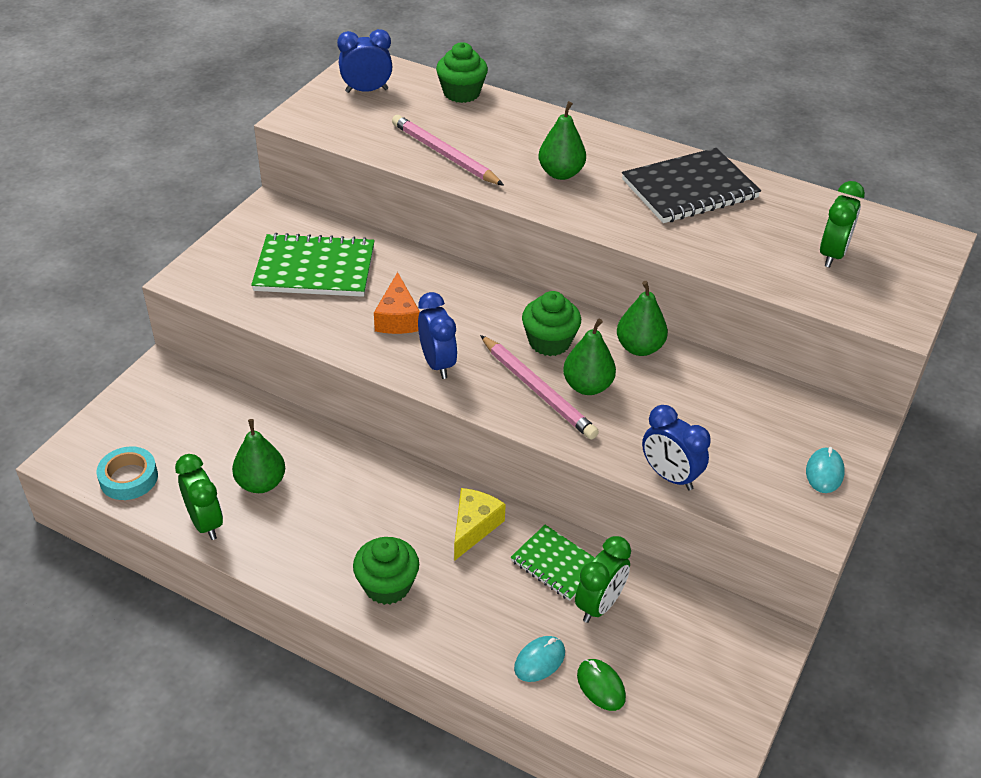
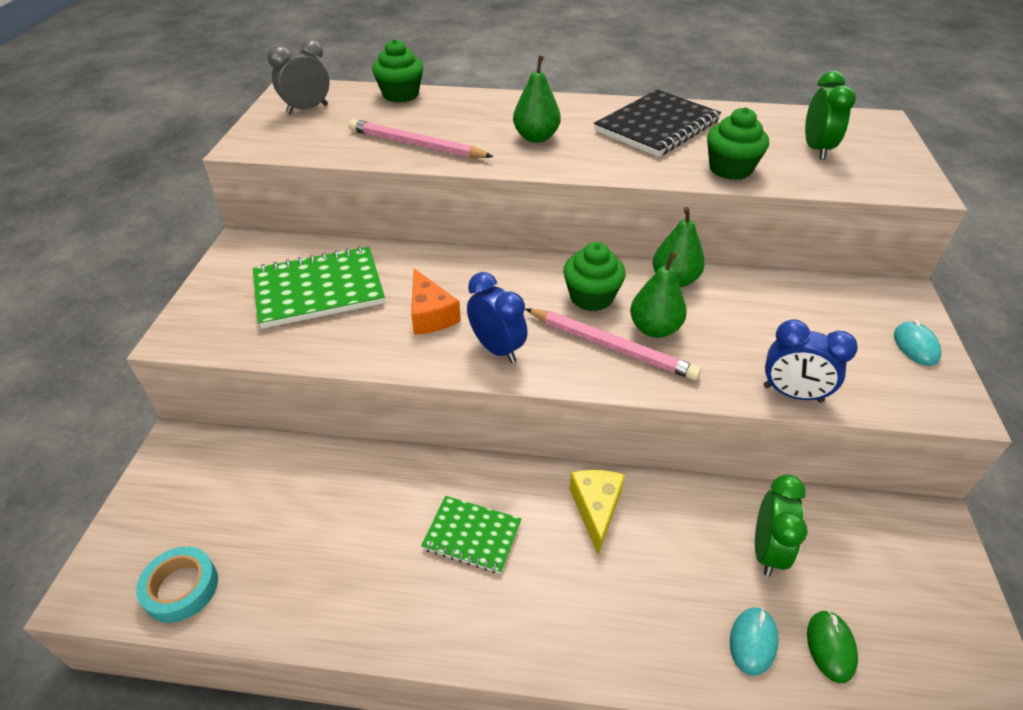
camera: 20 degrees left, 0 degrees up
(205, 522) = (299, 612): green clock -> none
(261, 483) = (345, 538): green pear -> none
(366, 90) = (307, 109): blue clock -> grey clock
(387, 585) = (545, 613): green cupcake -> green cupcake (730, 169)
(556, 564) = (699, 521): green notebook -> green notebook (472, 536)
(601, 686) = (830, 647): green mouse -> green mouse turned 60 degrees clockwise

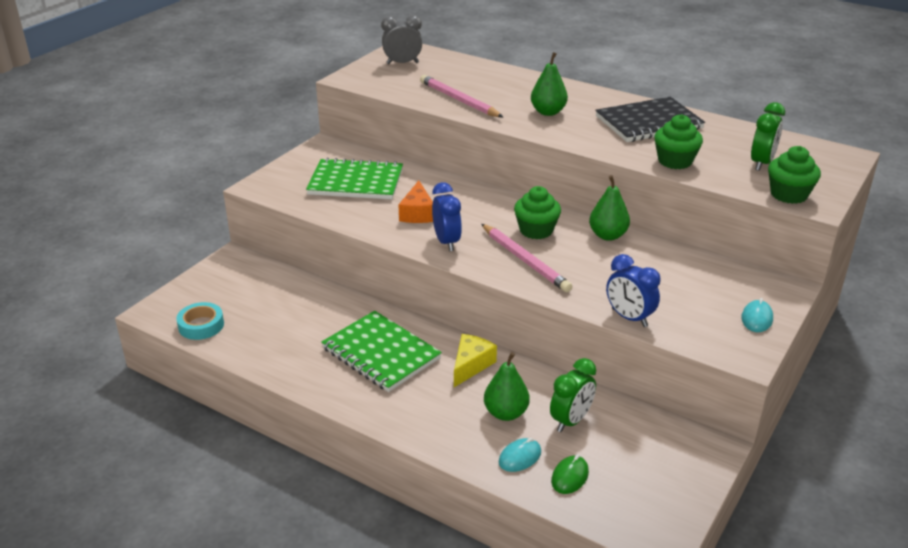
camera: 25 degrees right, 10 degrees down
(400, 95) = (474, 65): green cupcake -> green cupcake (788, 194)
(472, 536) = (381, 353): green notebook -> green notebook, size x1.68
(654, 329) = (565, 259): green pear -> green pear (506, 413)

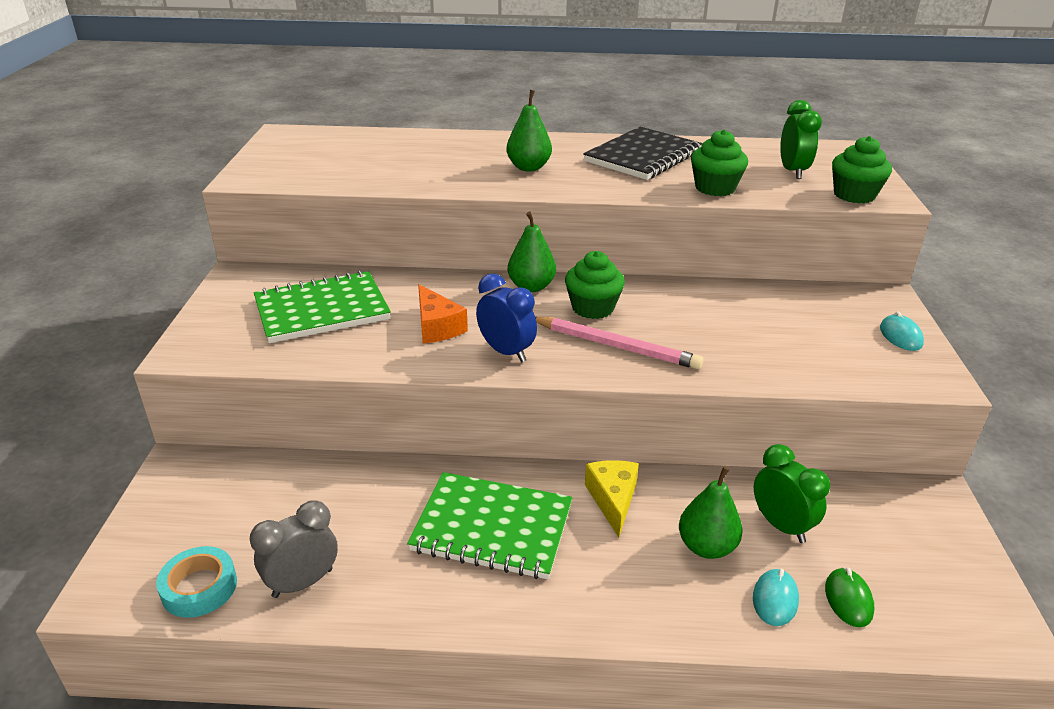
camera: 30 degrees left, 0 degrees up
(402, 63) = (300, 149): grey clock -> grey clock (302, 583)
(459, 100) = (413, 175): pink pencil -> none
(571, 421) = (781, 525): green clock -> green clock turned 45 degrees counterclockwise
(608, 235) = (671, 292): green pear -> green pear (531, 287)
(629, 318) = (790, 377): blue clock -> none

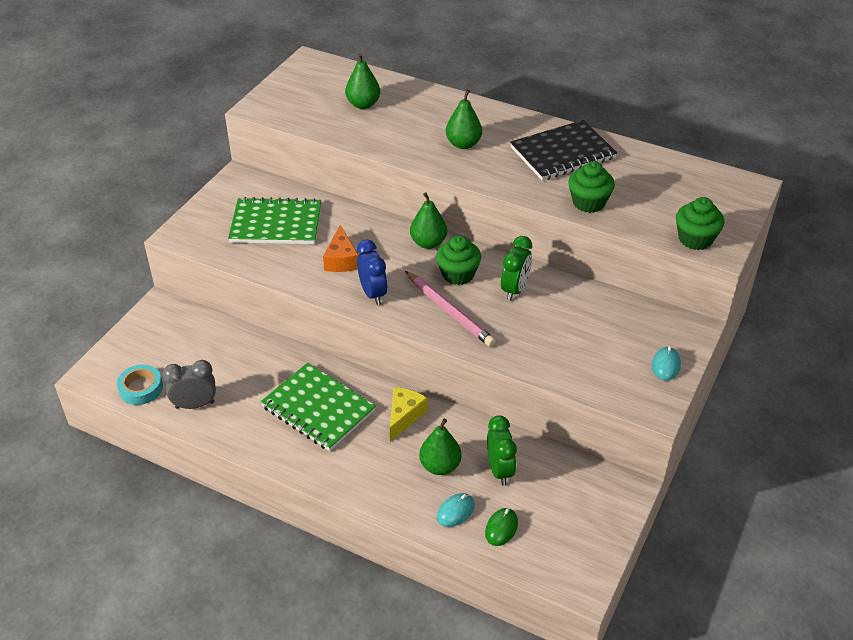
camera: 25 degrees right, 10 degrees up
(380, 156) = (363, 104): none -> green pear
(792, 171) = (671, 200): green clock -> green clock (514, 289)

